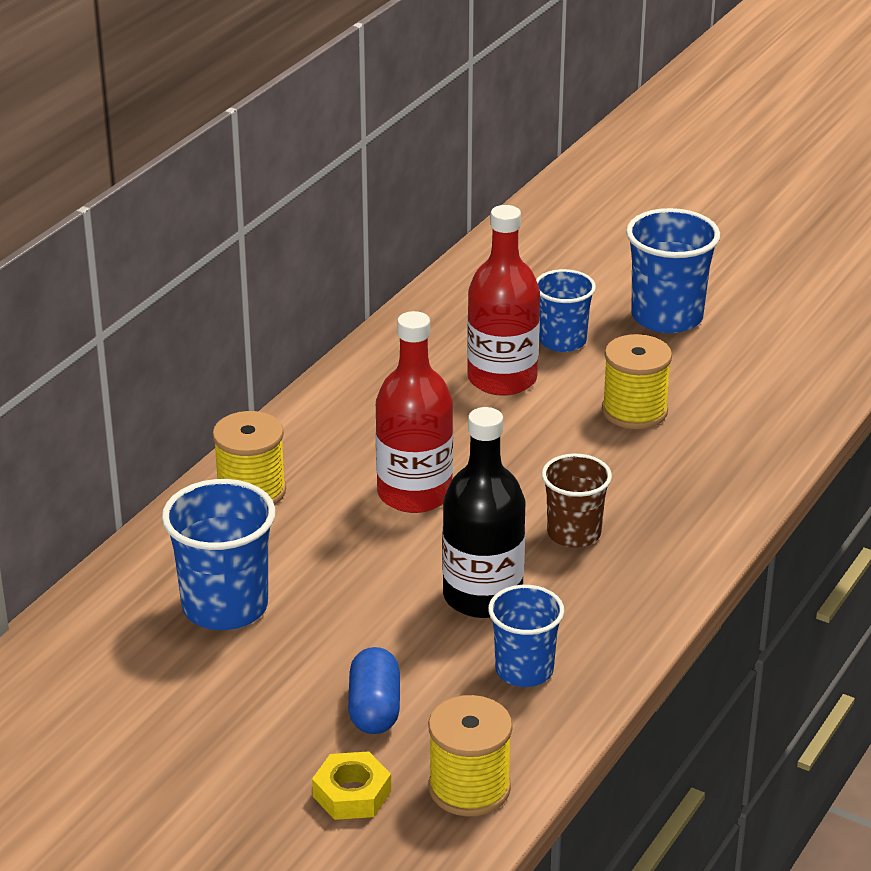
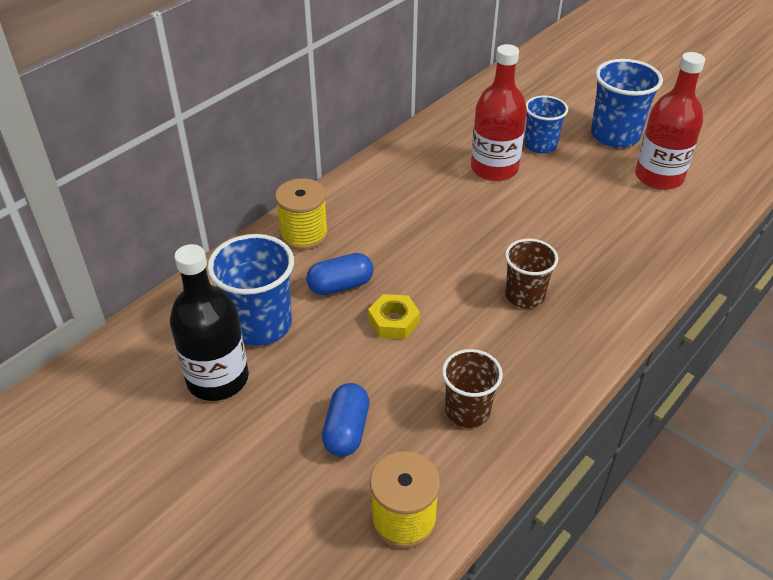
camera: 10 degrees right, 10 degrees up
(321, 549) = (340, 285): none -> blue capsule
(352, 794) = (310, 509): yellow nut -> yellow nut (394, 321)
(414, 494) = (416, 249): red bottle -> red bottle (659, 177)
(482, 596) = (448, 340): black bottle -> black bottle (218, 379)
(524, 670) = (467, 411): blue cup -> brown cup
(634, 411) = (583, 203): yellow spool -> none

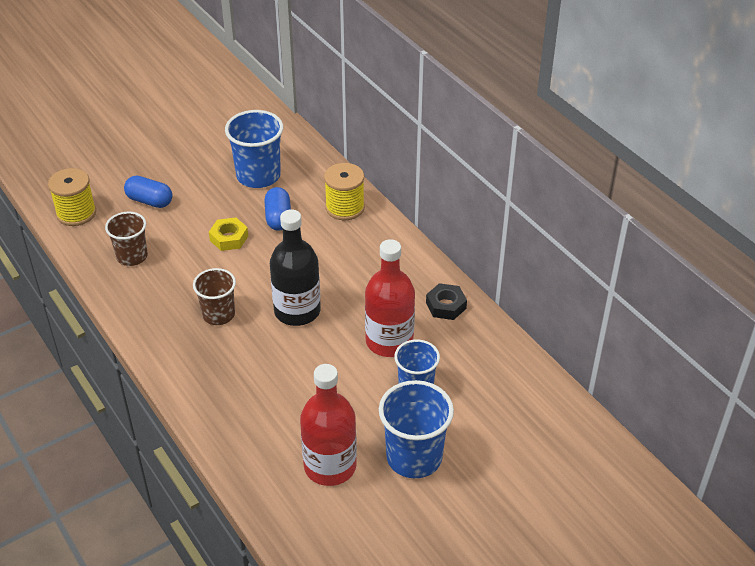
camera: 105 degrees right, 0 degrees up
(218, 379) = (221, 154): black bottle -> black bottle (297, 311)
(429, 143) = (446, 305): none -> black nut

